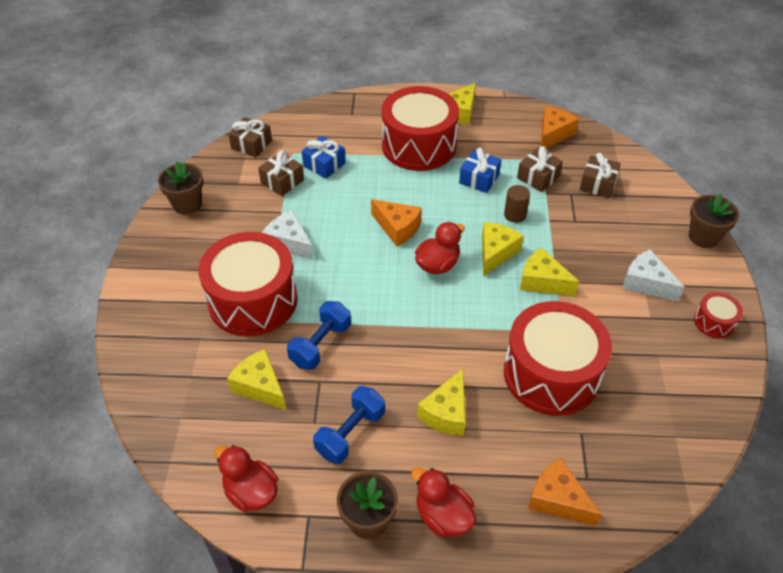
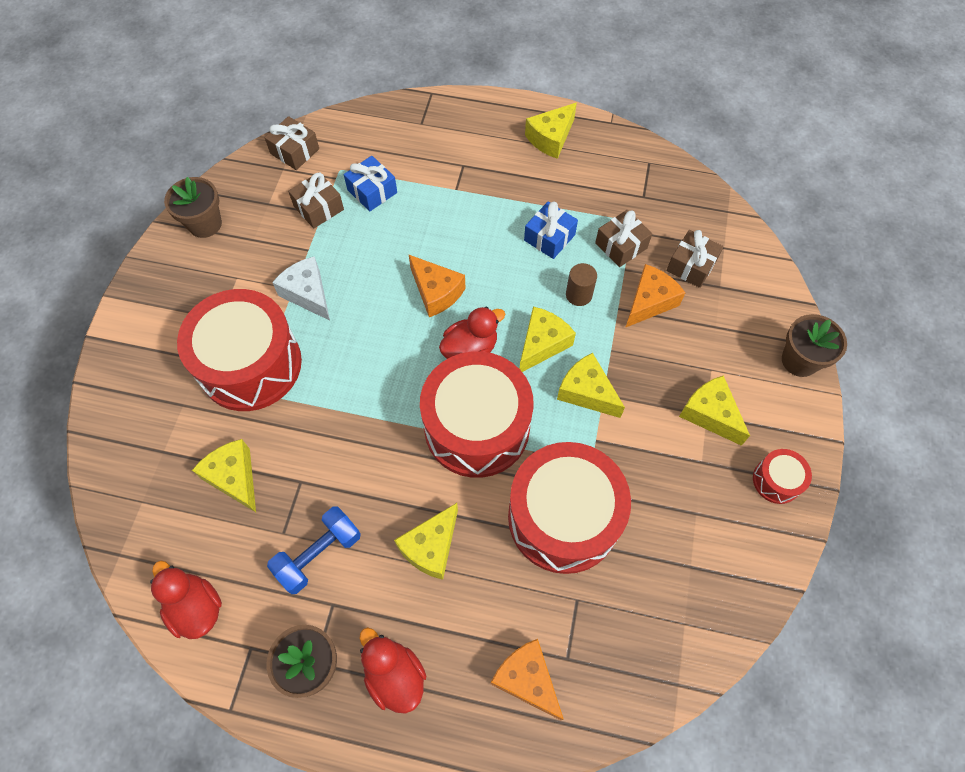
camera: 10 degrees right, 15 degrees up
(321, 345) = (312, 435): blue dumbbell -> none
(419, 145) = (489, 180): red drum -> red drum (477, 427)
(553, 134) = (656, 186): orange cheese -> orange cheese (649, 302)
(646, 283) = (710, 414): white cheese -> yellow cheese

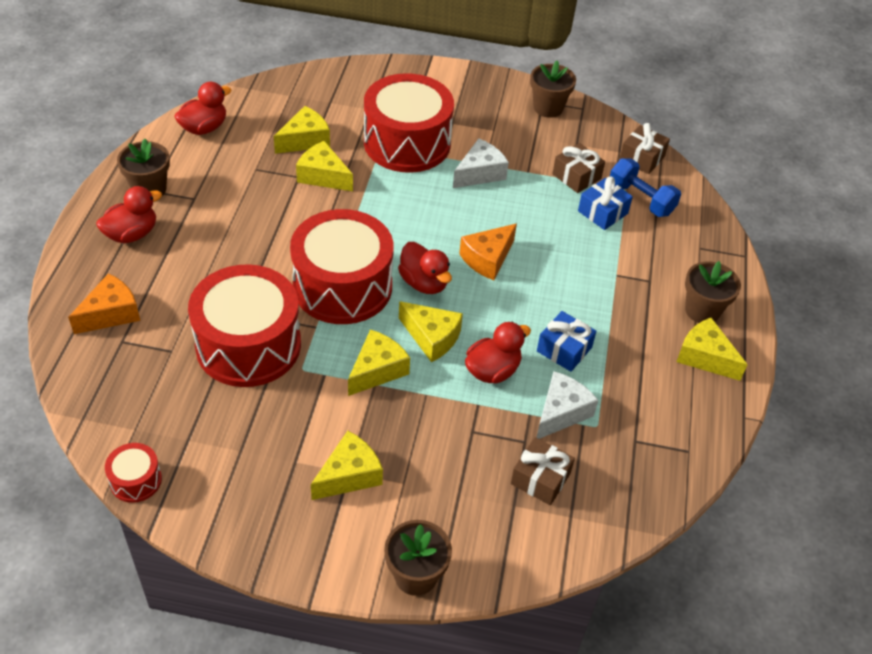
camera: 85 degrees right, 15 degrees down
(319, 554) = (235, 189): blue dumbbell -> blue dumbbell (641, 199)
(431, 547) = (232, 255): yellow cheese -> yellow cheese (323, 176)
(498, 132) = (702, 310): none -> brown flower pot
(578, 295) = (492, 370): brown cylinder -> red duck
(621, 245) = (561, 413): brown gift -> white cheese
(649, 302) = (487, 433): orange cheese -> none
(776, 480) = (268, 528): red drum -> red drum (136, 480)

